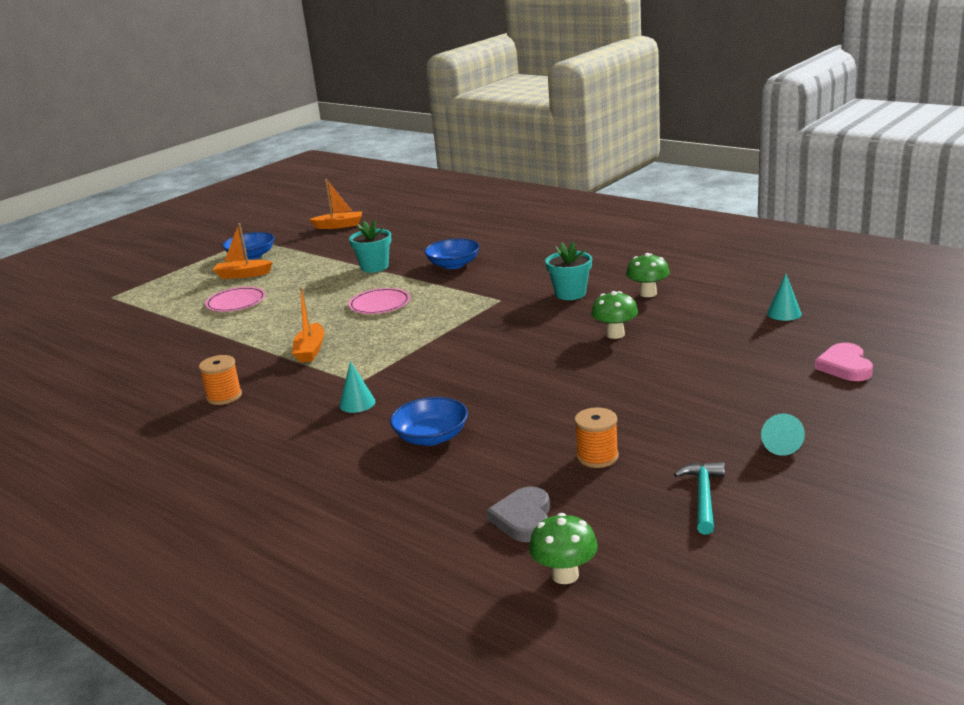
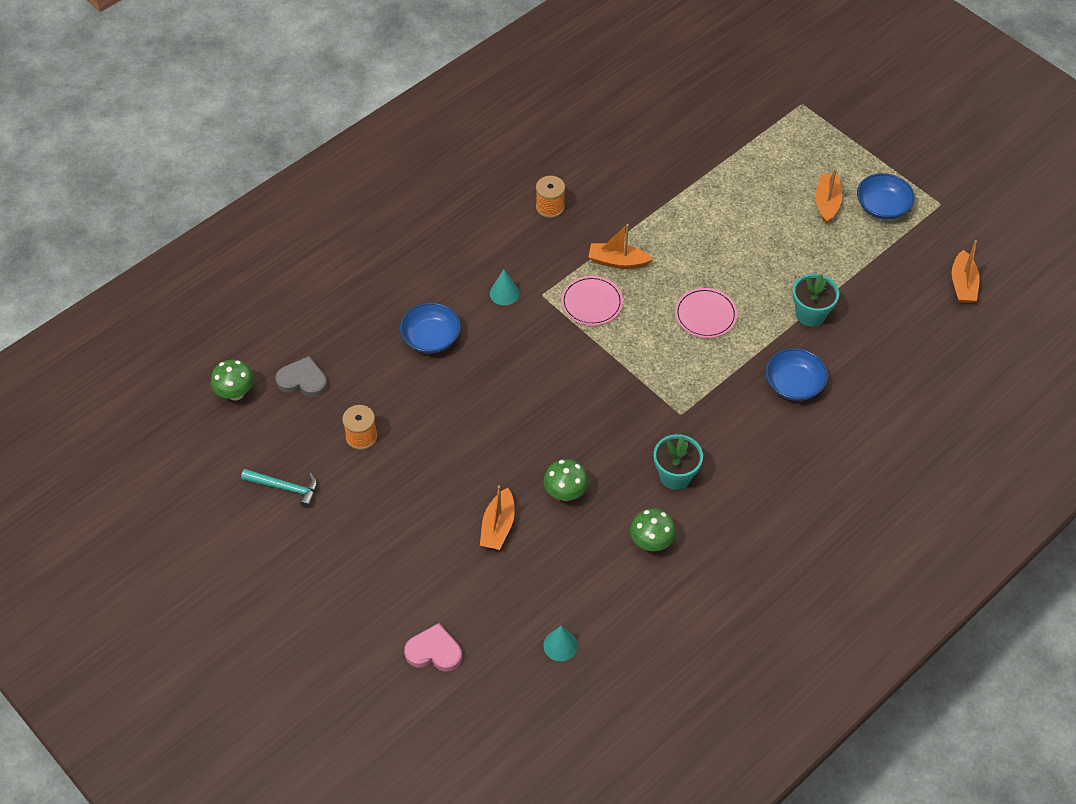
camera: 95 degrees right, 30 degrees up
(236, 302) = (752, 202): pink plate -> pink plate (591, 303)
(674, 359) = (498, 526): none -> orange boat
(779, 444) = (332, 556): turquoise cone -> none

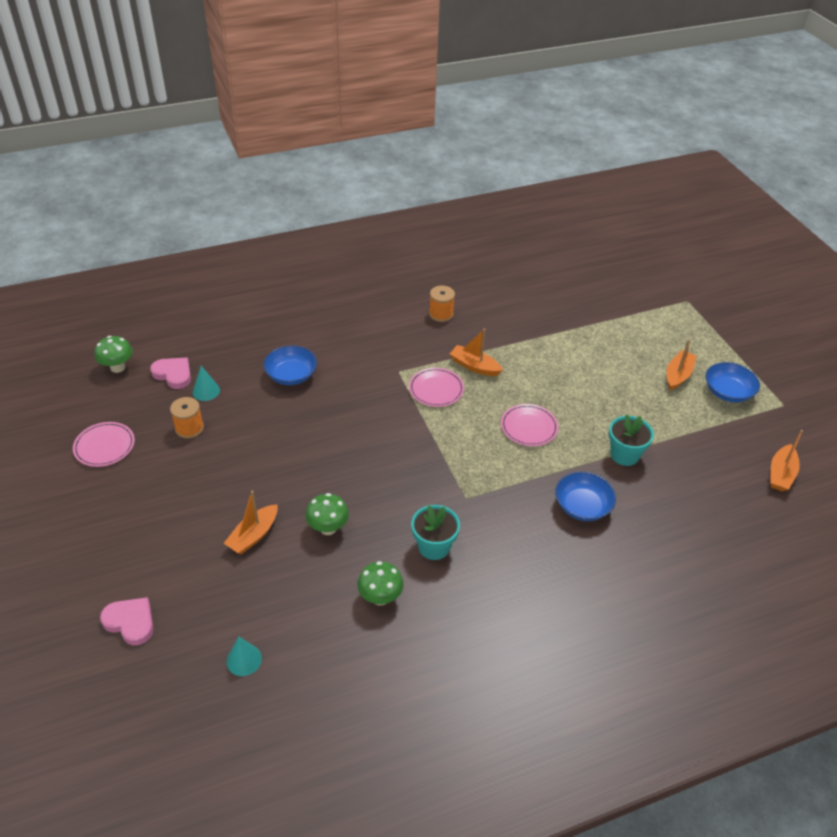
camera: 20 degrees right, 10 degrees down
(285, 488) = (104, 446): turquoise hammer -> pink plate
(303, 380) = (173, 374): grey heart -> pink heart
(504, 293) = (369, 361): turquoise cone -> turquoise cone (206, 391)

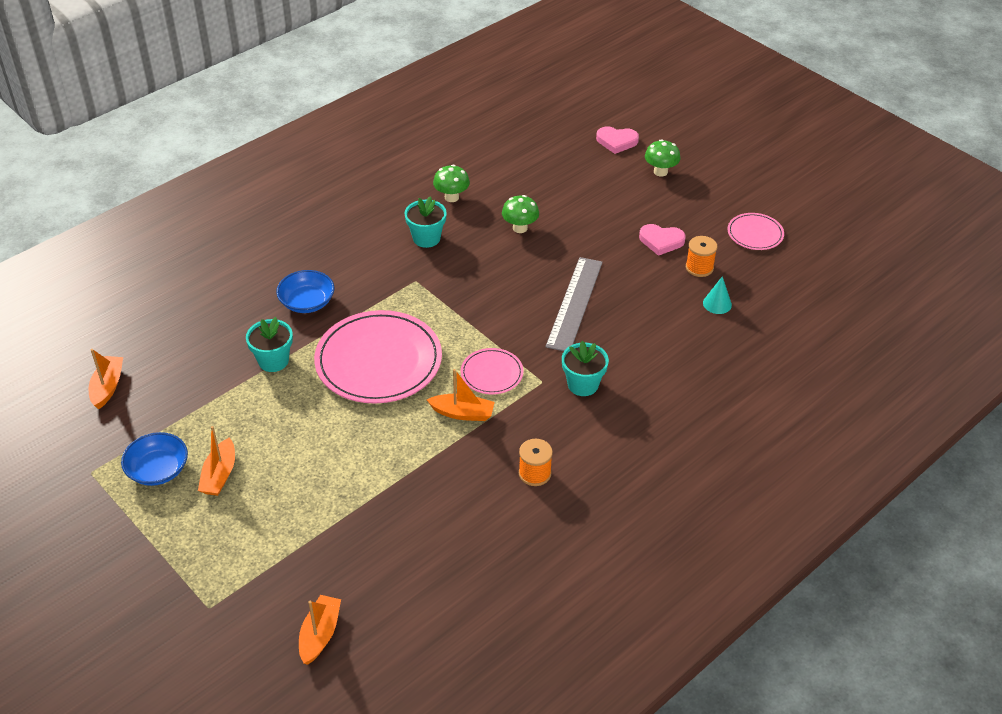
camera: 160 degrees right, 0 degrees up
(117, 367) = (822, 301): green mushroom -> green mushroom (660, 172)
(173, 374) = (763, 310): pink heart -> pink heart (661, 241)
(244, 660) = (524, 143): turquoise cone -> none
(253, 535) = (575, 208): orange boat -> orange boat (320, 634)
(291, 375) = (649, 344): blue bowl -> none
(328, 428) = (575, 303): none -> grey ruler
(368, 360) = (583, 384): none -> turquoise flower pot
(529, 427) = (378, 361): pink plate -> pink plate, size x2.04

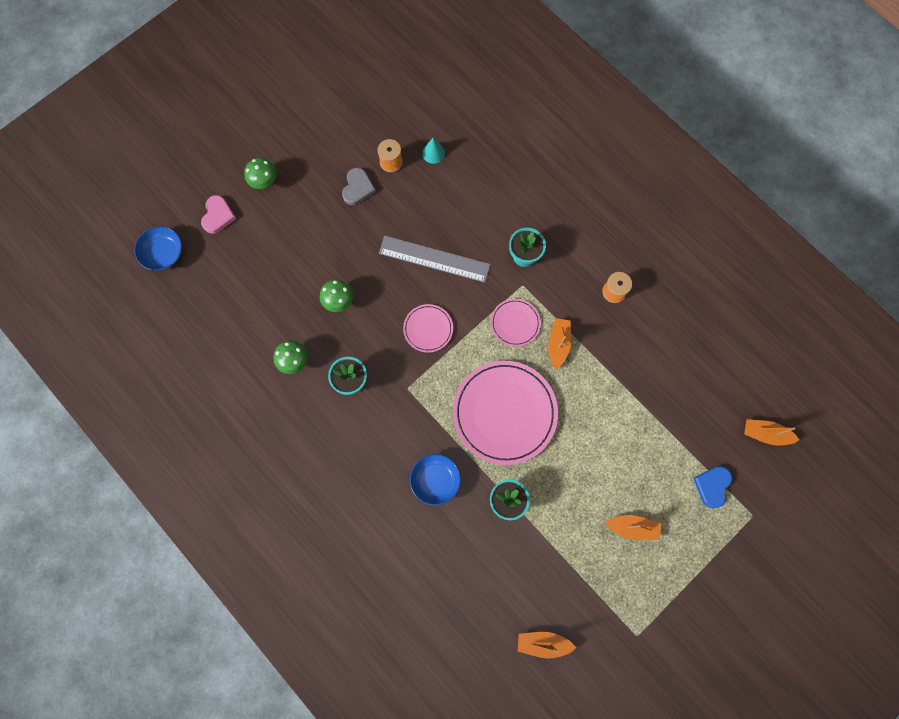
camera: 90 degrees left, 30 degrees up
(158, 470) = (630, 579): blue bowl -> blue bowl (163, 253)
(257, 564) = (712, 486): none -> blue heart
(661, 241) = (358, 188): pink heart -> grey heart
(755, 234) = (350, 116): pink plate -> pink plate (428, 329)

